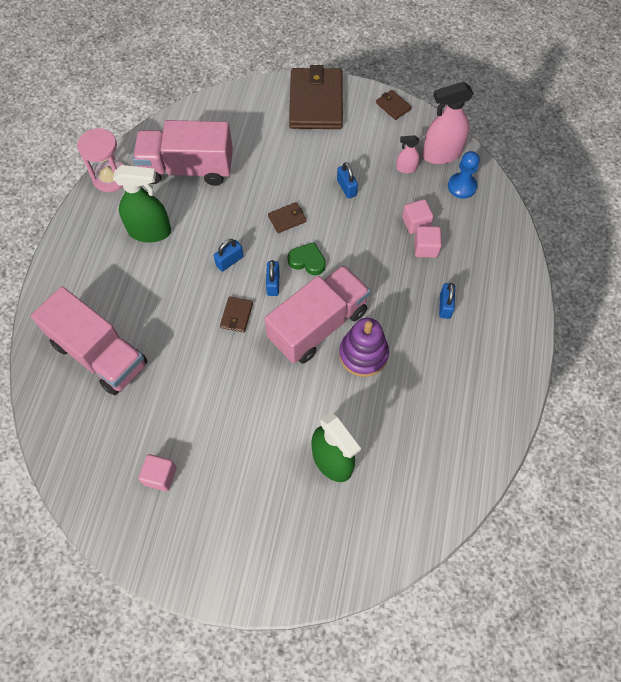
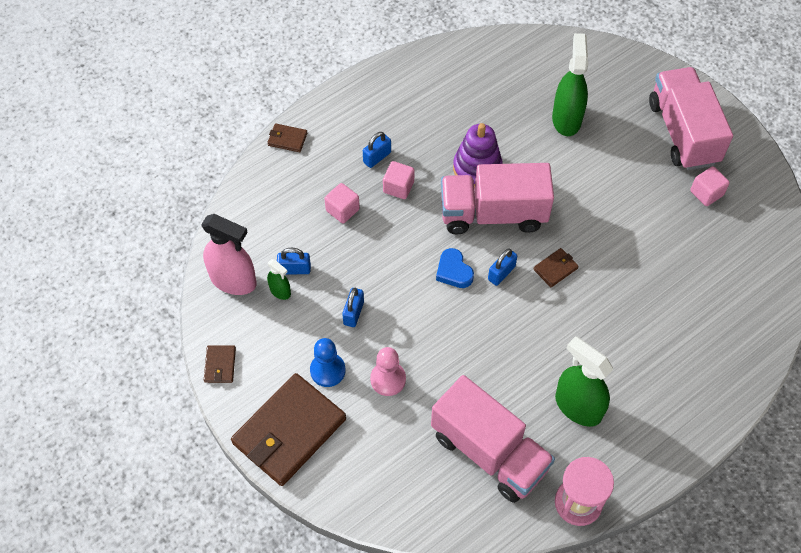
camera: 140 degrees left, 5 degrees down
(100, 354) = (701, 319): pink truck -> pink truck (683, 133)
(229, 261) = (523, 321): blue padlock -> blue padlock (294, 269)
(286, 165) = (388, 379): none -> pink pawn
(287, 219) = (436, 323): brown wallet -> brown wallet (287, 139)
(307, 261) = (453, 271): green heart -> blue heart
(406, 168) = (280, 291): pink spray bottle -> green spray bottle
(416, 223) = (327, 236): pink cube -> pink cube (398, 187)
(462, 186) = (252, 238): blue pawn -> blue pawn (327, 370)

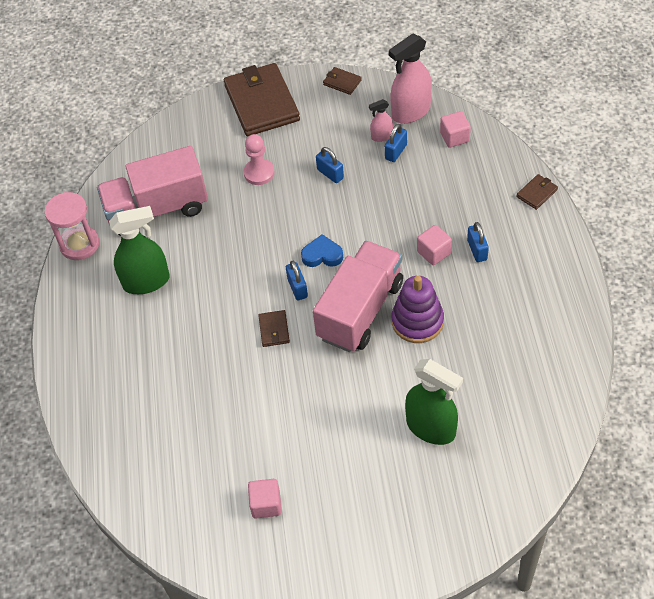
camera: 125 degrees right, 5 degrees down
(280, 291) = (381, 136): green spray bottle -> pink spray bottle
(327, 370) = (293, 140): blue pawn -> none
(342, 210) = (434, 204): pink cube -> pink cube (454, 137)
(683, 133) = (349, 529): pink truck -> none

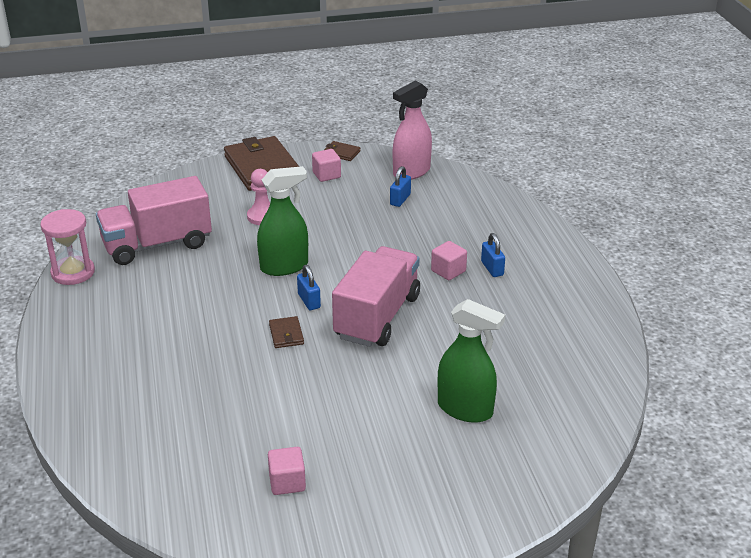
camera: 10 degrees left, 20 degrees down
(146, 282) = (146, 300): green spray bottle -> green spray bottle (284, 266)
(322, 255) = (333, 275): blue heart -> none
(330, 174) = (335, 216): blue padlock -> none
(381, 136) = (384, 189): pink spray bottle -> none
(417, 321) = (438, 324): purple stacking toy -> none
(454, 137) = (457, 189): pink cube -> pink cube (326, 175)
(537, 193) = (544, 226): brown wallet -> none

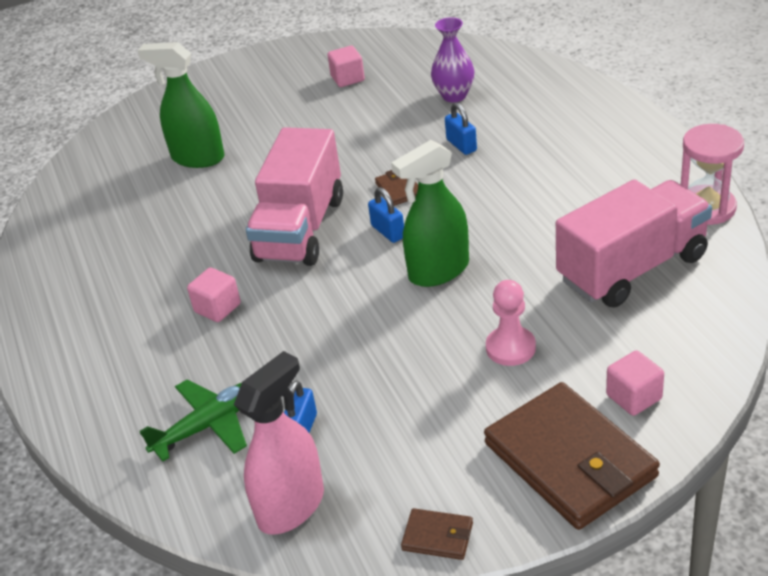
camera: 175 degrees right, 5 degrees up
(188, 426) = (454, 96): none -> purple vase
(326, 175) = (444, 465): pink cube -> pink cube (634, 397)
(454, 210) = (210, 425): none -> green plane
(492, 268) = (158, 324): blue padlock -> blue padlock (461, 145)

